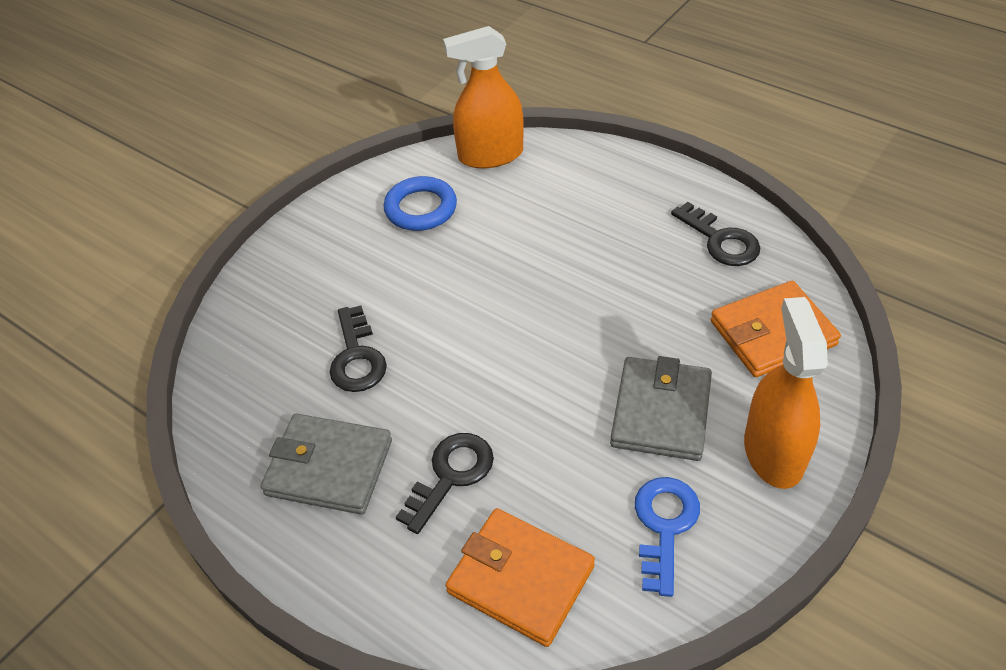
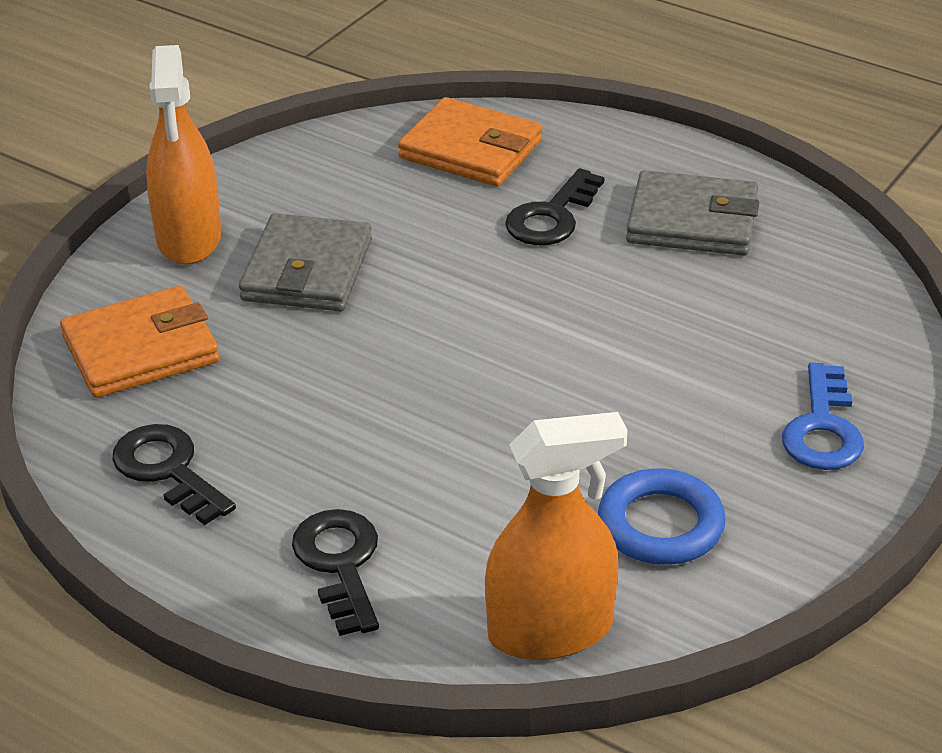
camera: 175 degrees right, 10 degrees down
(357, 357) = (697, 320): black key -> black key (340, 564)
(664, 526) = (323, 184): blue key -> blue key (823, 428)

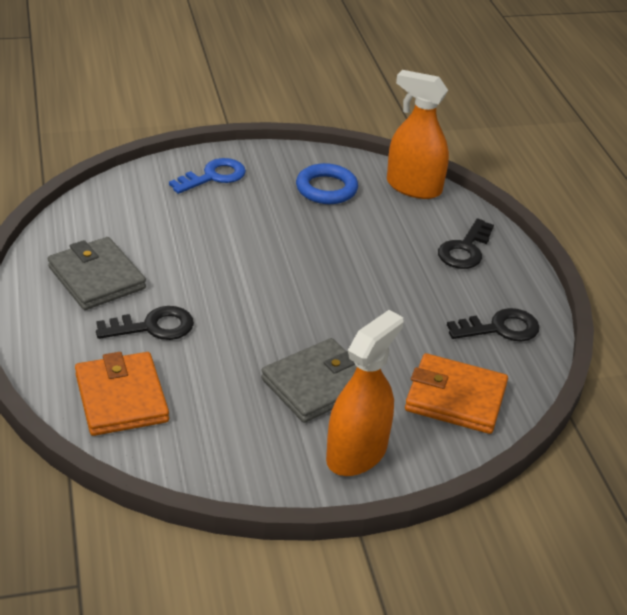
camera: 140 degrees left, 0 degrees up
(168, 470) = (500, 328): black key -> black key turned 105 degrees counterclockwise

